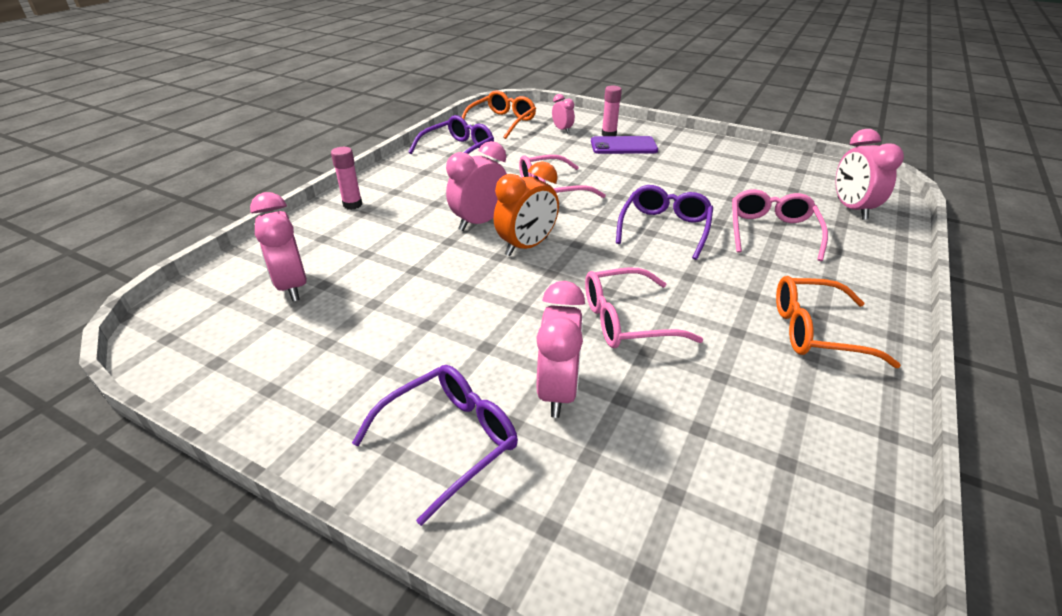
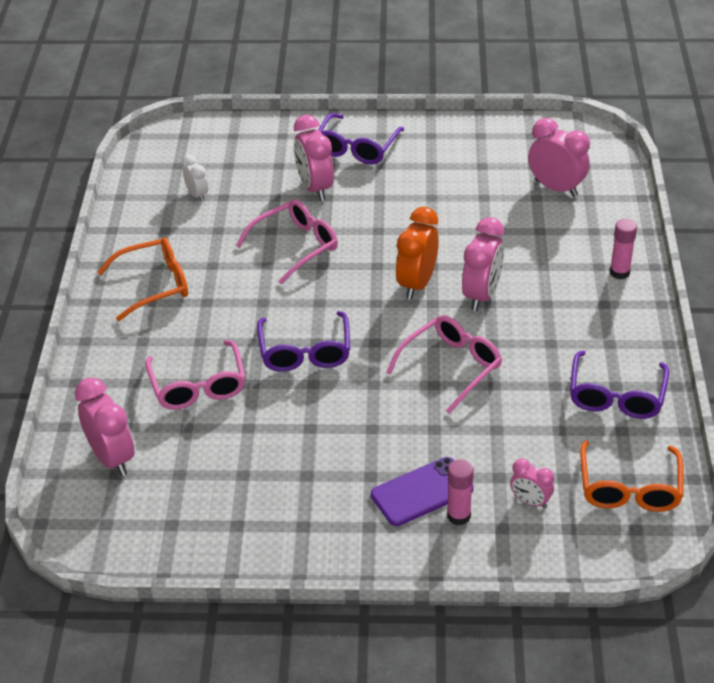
camera: 155 degrees right, 5 degrees up
(741, 449) = (197, 195): none -> white clock

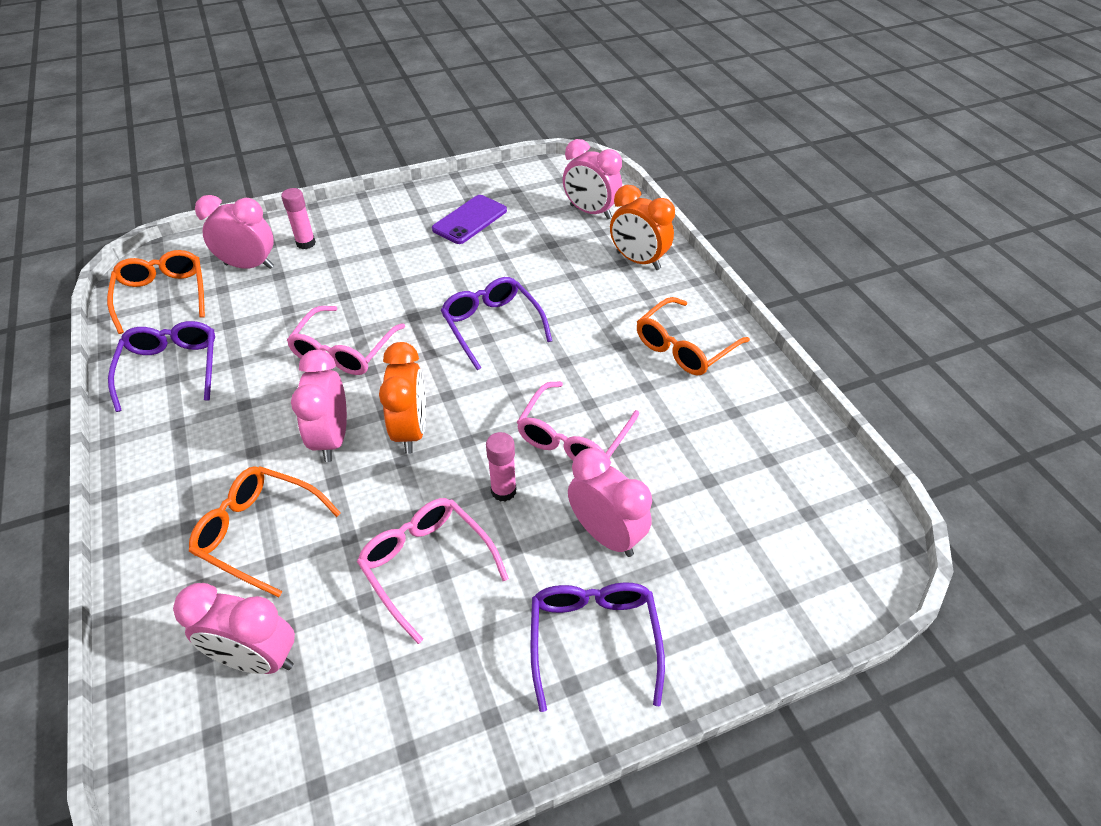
camera: 155 degrees right, 5 degrees up
(117, 379) = (638, 261): none -> orange clock
(197, 195) = (741, 472): white clock -> none
(198, 386) = (566, 273): pink glasses -> pink glasses (426, 565)
(422, 492) = (340, 250): purple phone -> purple phone (470, 220)
(530, 501) = (249, 266): pink clock -> pink clock, size x1.77
(548, 249) = (258, 532): none -> orange glasses
(619, 272) = (160, 524): pink glue stick -> pink glue stick (503, 491)

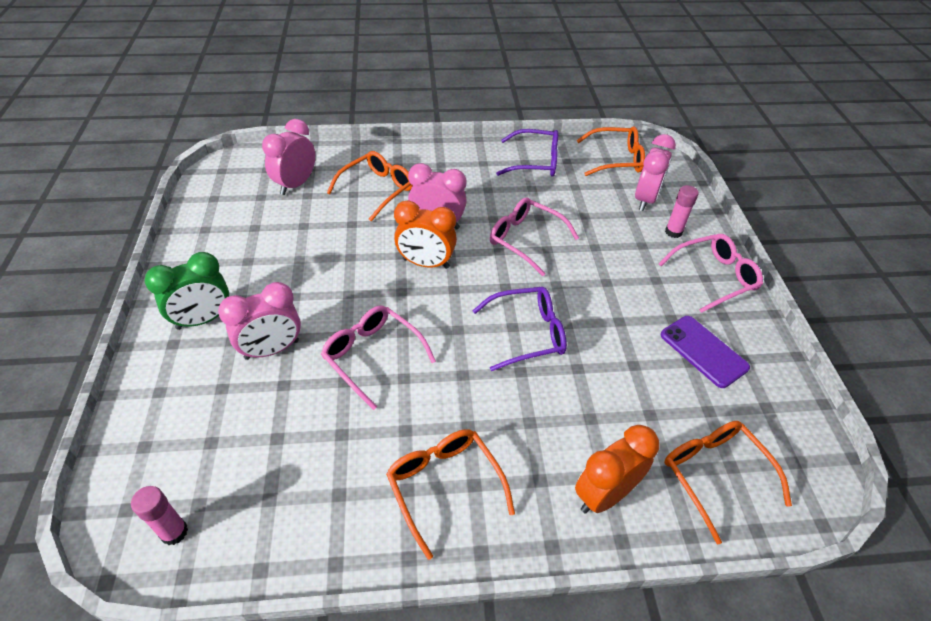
camera: 105 degrees right, 0 degrees up
(426, 565) = (309, 253): pink glasses -> pink glasses (714, 277)
(503, 491) = (344, 302): pink glue stick -> pink glue stick (174, 532)
(590, 212) = (714, 474): pink clock -> orange glasses
(593, 638) = (203, 320): purple glasses -> green clock

